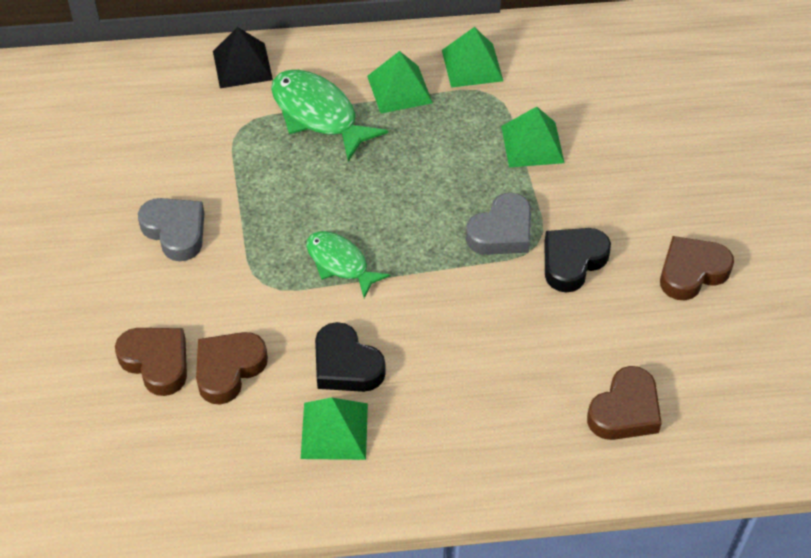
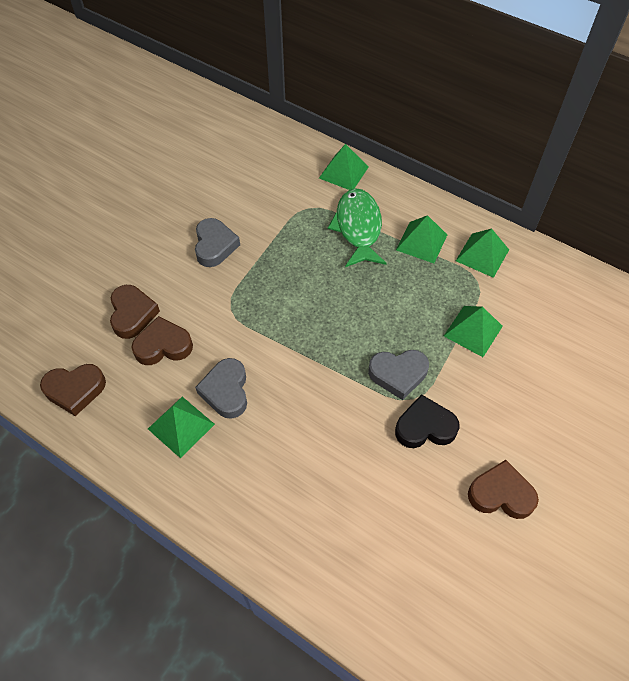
camera: 40 degrees right, 5 degrees up
(242, 65) = (344, 172): black pyramid -> green pyramid
(340, 263) = (283, 326): green fish -> none
(346, 365) = (226, 391): black heart -> grey heart
(625, 410) = (362, 555): brown heart -> brown heart (75, 390)

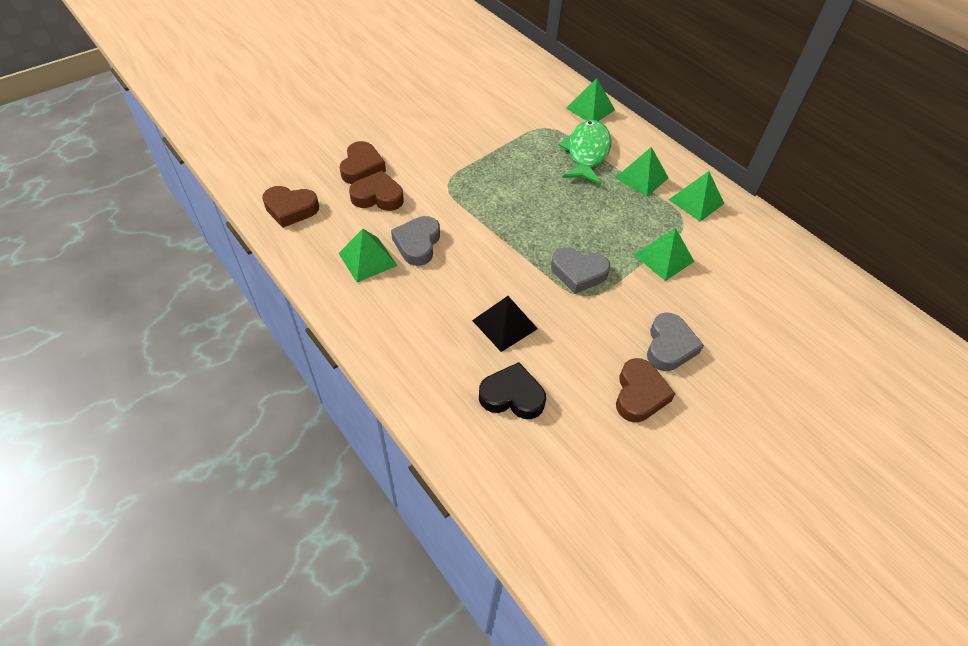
camera: 15 degrees right, 5 degrees down
(215, 246) = (453, 136): grey heart -> grey heart (669, 346)
(347, 458) = (505, 324): none -> black pyramid
(425, 427) = (587, 320): black heart -> black heart (512, 396)
(501, 494) = (639, 394): brown heart -> brown heart turned 75 degrees clockwise

